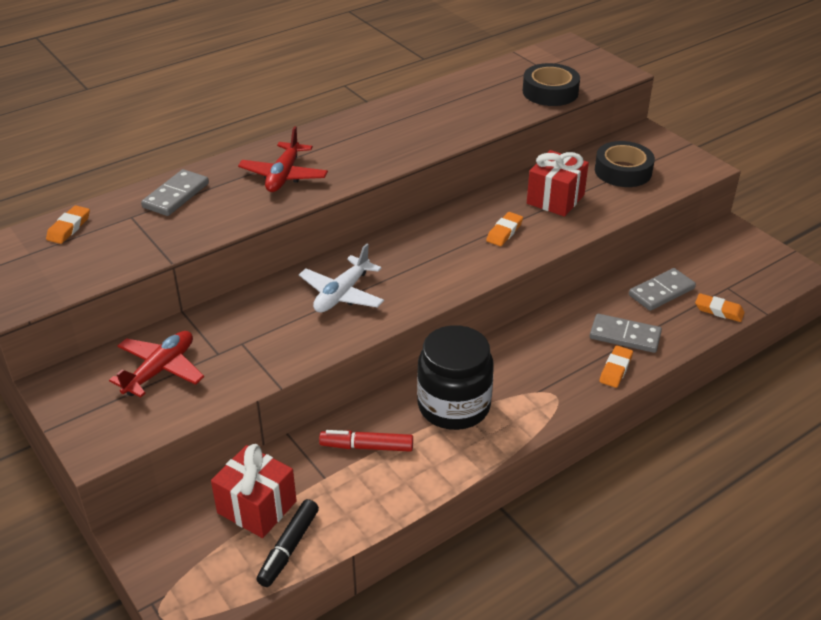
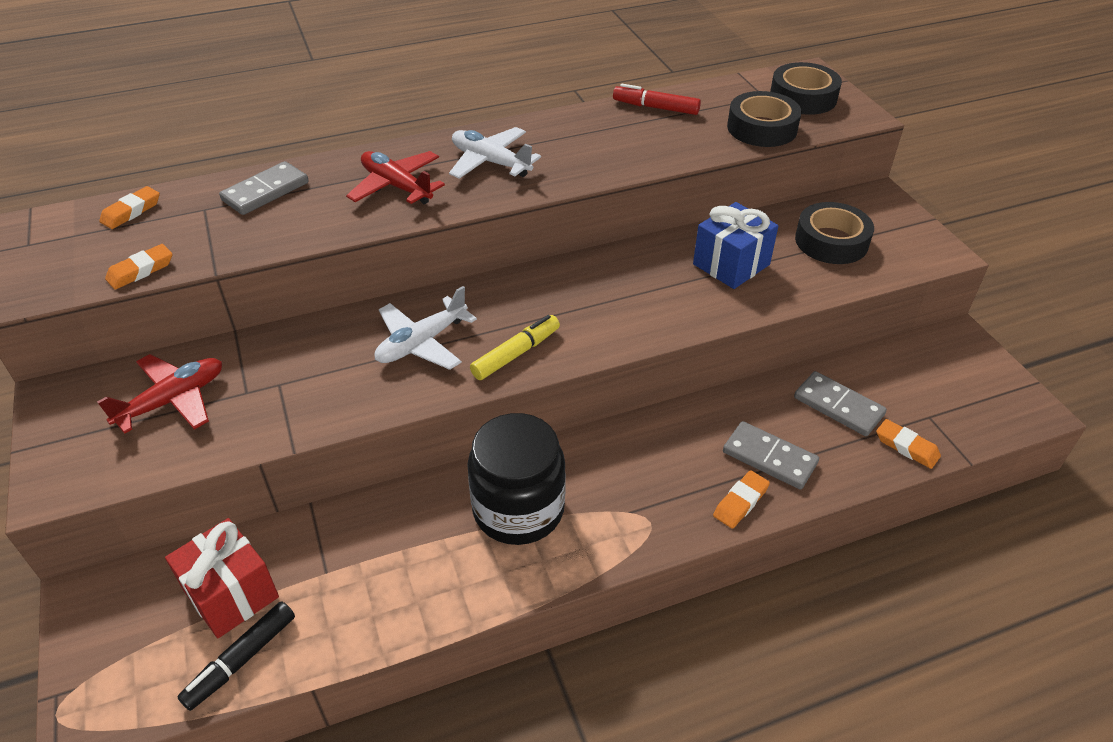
camera: 15 degrees right, 5 degrees up
(284, 176) = (396, 186): red plane -> red plane turned 105 degrees clockwise
(350, 147) = (490, 162): none -> white plane
(366, 447) = (392, 542): red marker -> red marker (655, 108)
(420, 289) = (516, 354): none -> yellow marker
(504, 232) = (650, 297): orange eraser -> orange eraser (141, 270)
(555, 199) = (731, 264): red gift -> blue gift
(571, 64) = (803, 97): none -> black tape
(661, 292) = (838, 406): grey domino -> grey domino turned 60 degrees clockwise

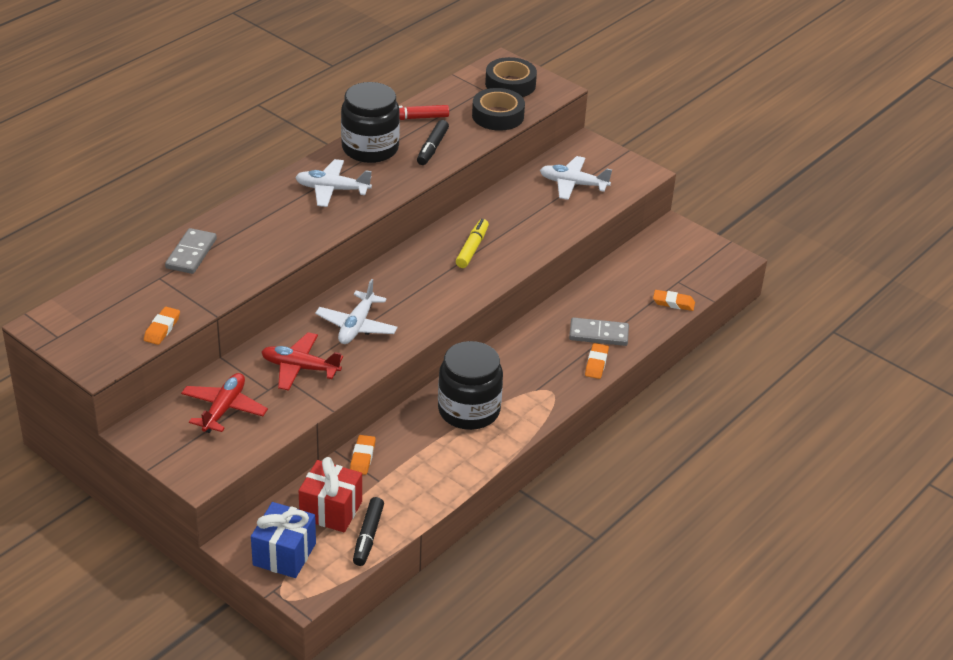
camera: 30 degrees left, 5 degrees down
(131, 211) = (107, 294): orange eraser -> orange eraser (362, 457)
(396, 186) = (282, 224): red plane -> red plane (300, 368)
(516, 354) = (423, 314): yellow marker -> yellow marker (472, 248)
(575, 128) = (370, 148): none -> black jar
(651, 145) = (432, 148): none -> black marker
(731, 264) = (519, 218): blue gift -> blue gift (284, 554)
(831, 241) = (573, 184): black tape -> white plane
(838, 406) = (622, 292): grey domino -> none

